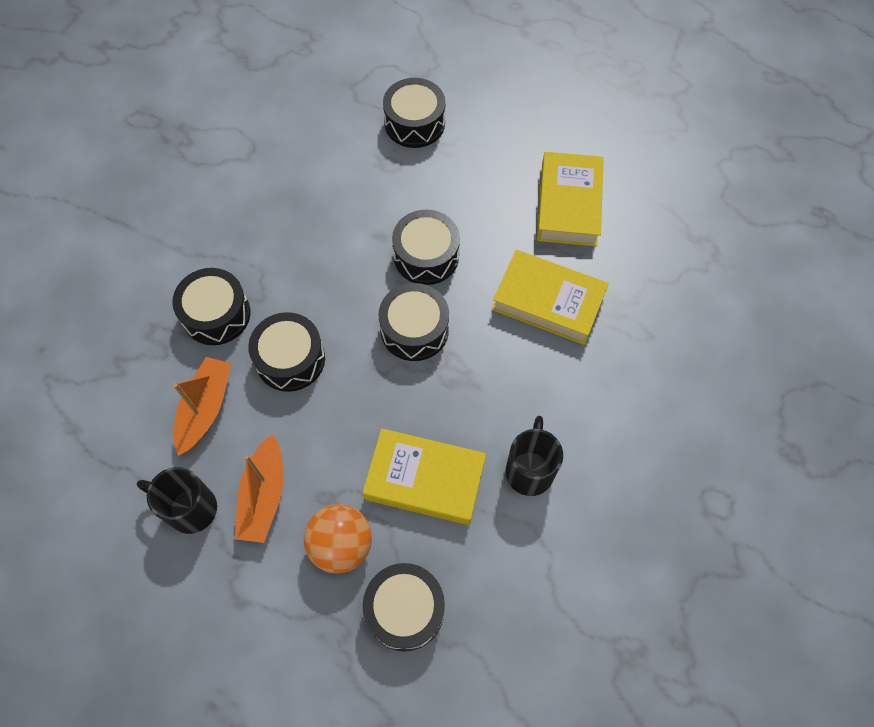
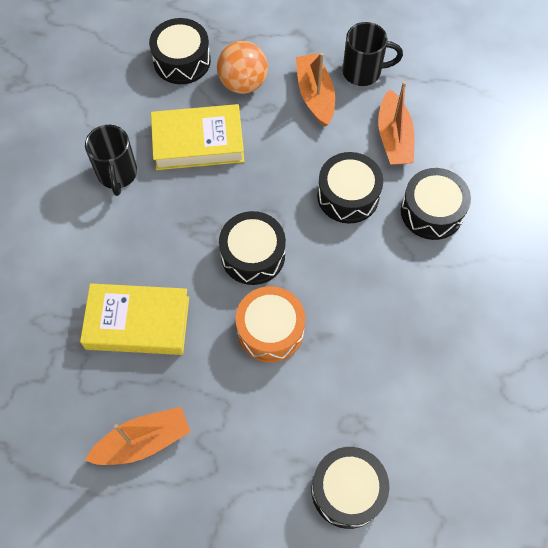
camera: 160 degrees right, 0 degrees up
(426, 256) = (270, 330): black drum -> orange drum
(568, 204) = (143, 441): yellow book -> orange boat

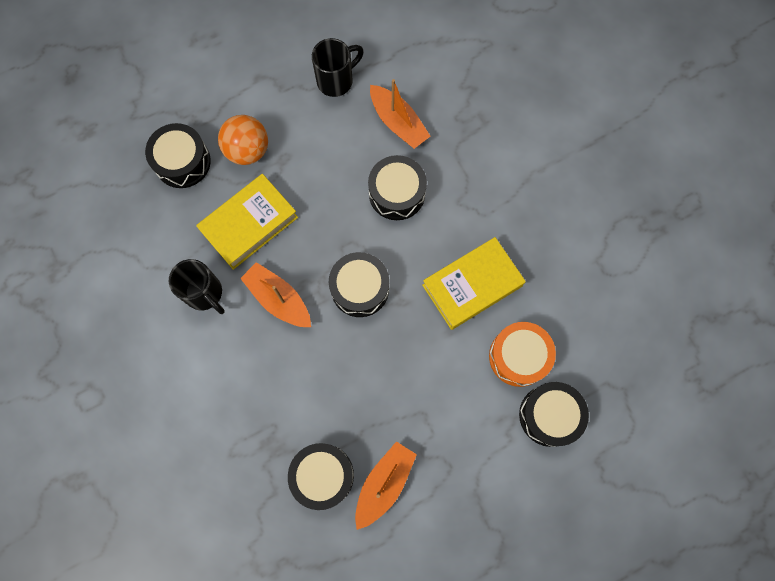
camera: 35 degrees left, 10 degrees up
(138, 323) = (313, 400): yellow book -> yellow book (472, 285)
(270, 330) = (414, 337): orange drum -> orange drum (518, 356)
(315, 95) = (312, 125): orange boat -> orange boat (278, 299)
(432, 211) = (466, 166): black drum -> black drum (322, 475)

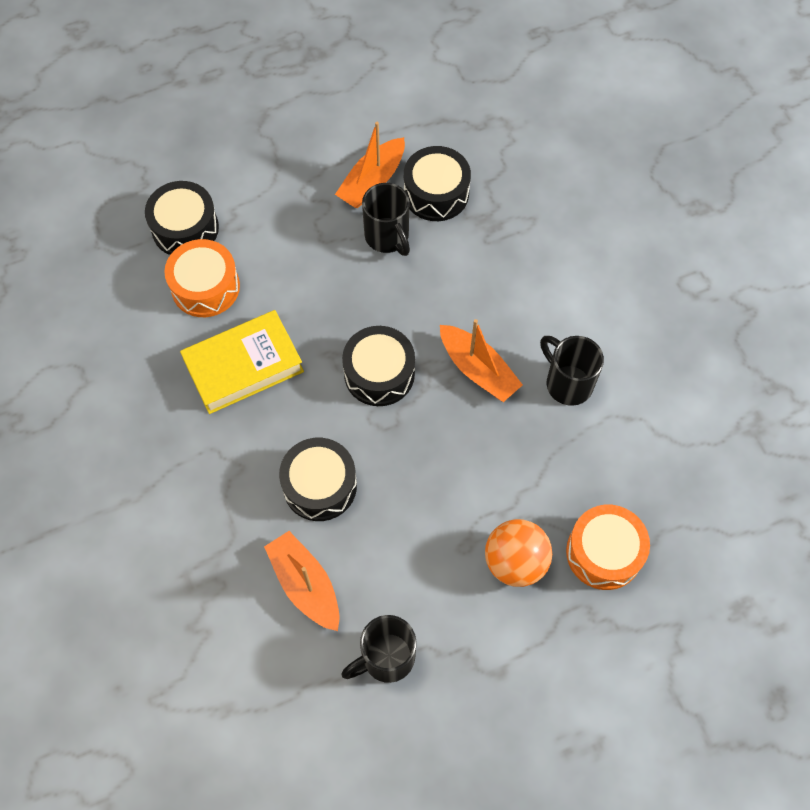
camera: 175 degrees left, 10 degrees down
(182, 162) = (604, 552): black drum -> orange drum
(249, 224) = (513, 461): yellow book -> none
(364, 422) = (387, 237): none -> black mug

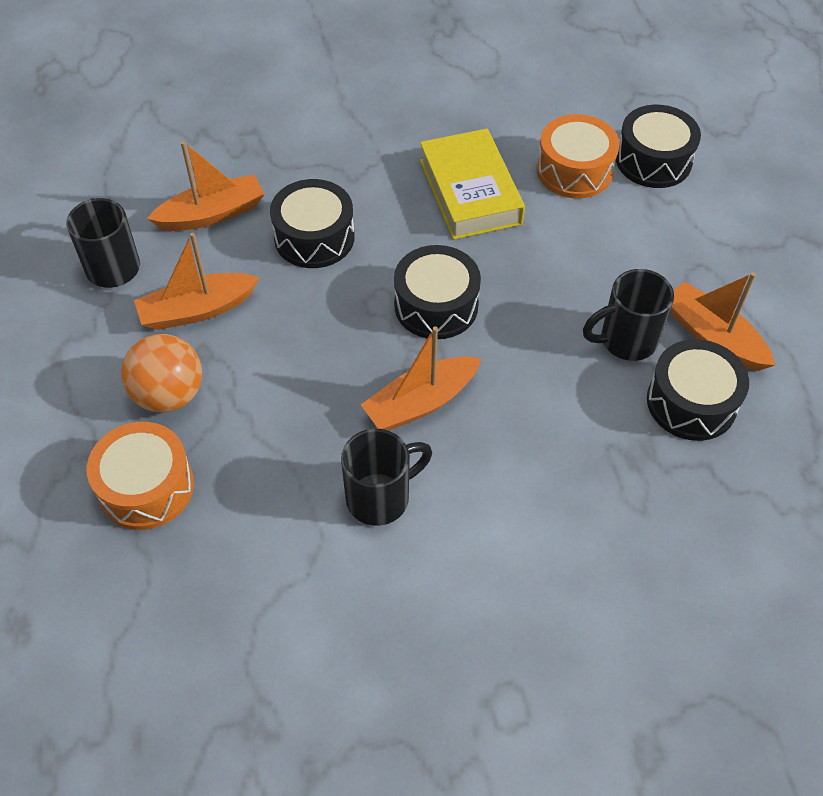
camera: 100 degrees right, 10 degrees down
(422, 565) = (197, 310): none -> orange boat

